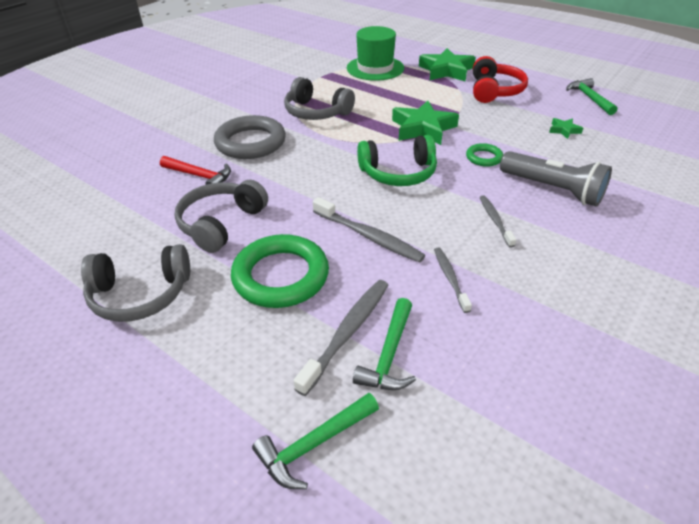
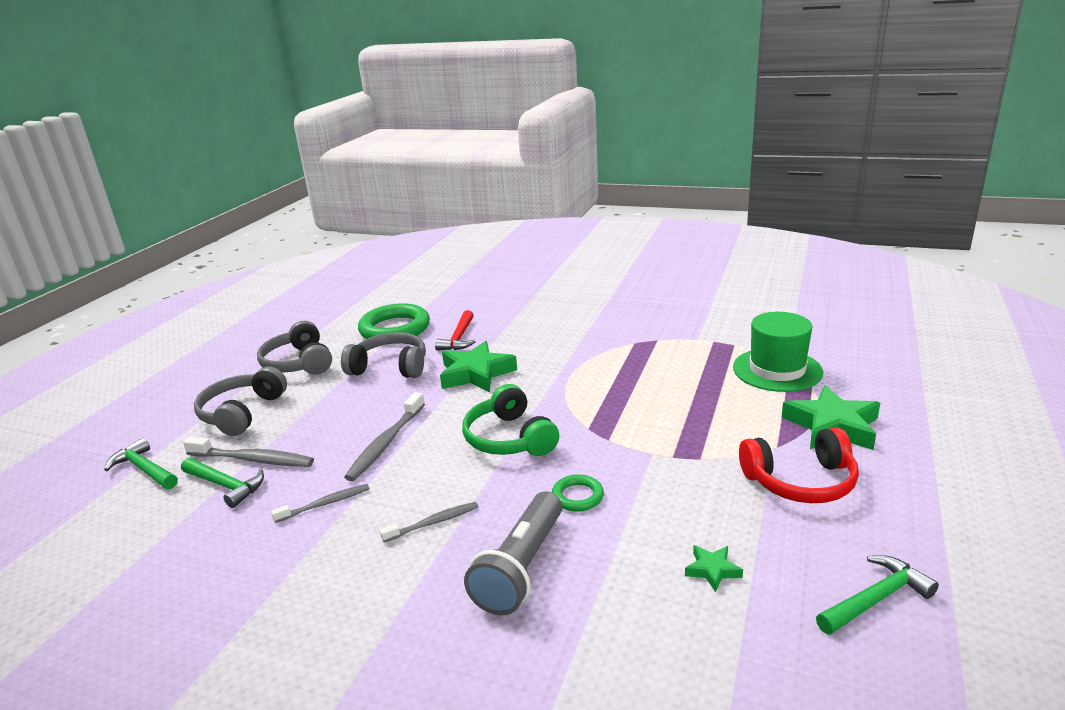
camera: 75 degrees right, 15 degrees down
(250, 142) = (529, 343): grey ring -> none
(281, 276) = (323, 412): green ring -> green ring (395, 329)
(316, 112) = (618, 360): grey headphones -> grey headphones (242, 413)
(389, 354) = (225, 485): green hammer -> green hammer turned 150 degrees counterclockwise
(423, 128) = (627, 437): green star -> green star (476, 373)

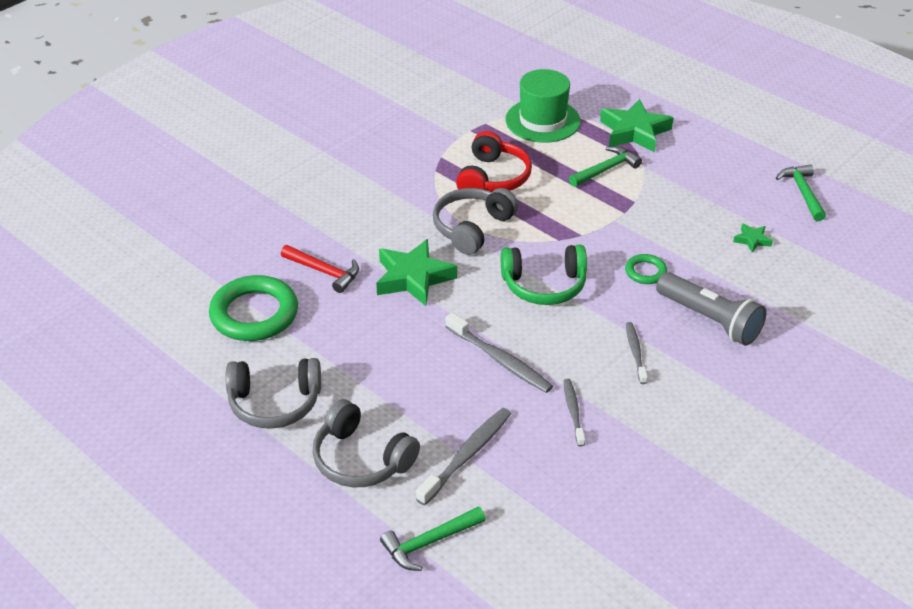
camera: 70 degrees left, 15 degrees up
(225, 485) = (502, 478): green hammer -> green hammer (606, 169)
(390, 367) = (349, 333): grey headphones -> grey headphones (472, 228)
(800, 481) = (686, 171): red headphones -> red headphones (492, 178)

